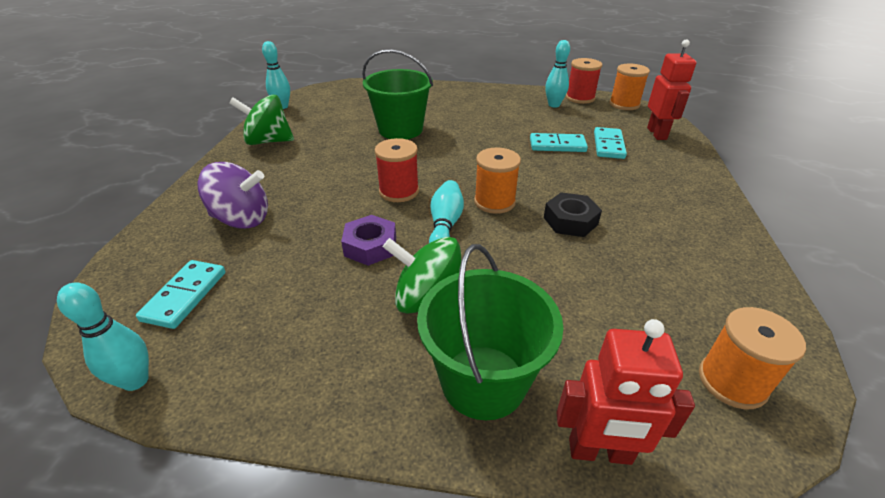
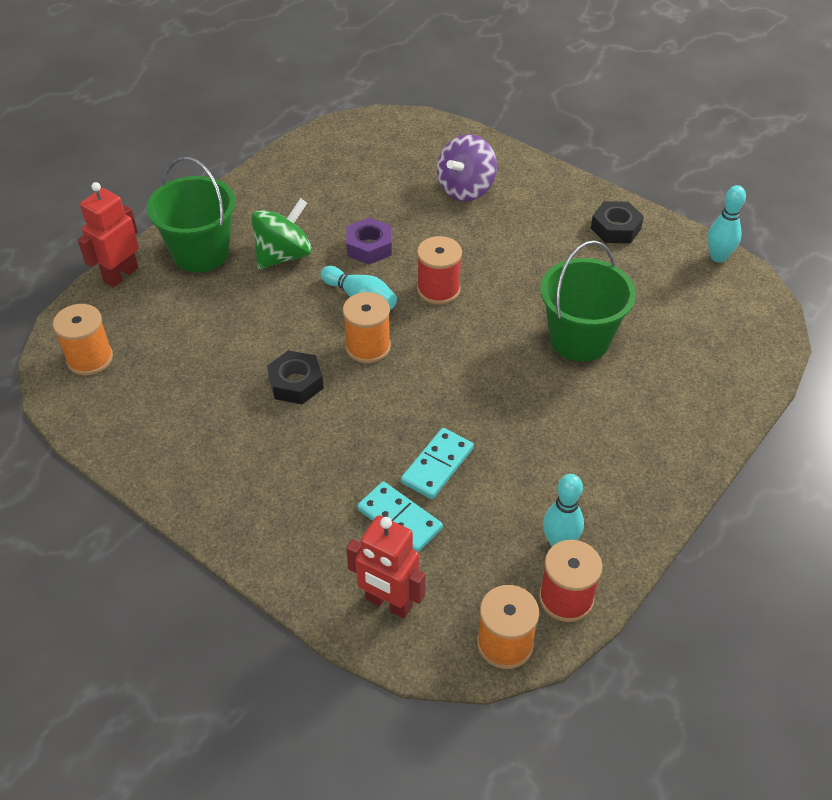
camera: 120 degrees right, 10 degrees up
(135, 380) = (327, 132): turquoise bowling pin -> none
(185, 296) = (388, 153): turquoise domino -> none
(268, 141) = (615, 228): green spinning top -> black nut

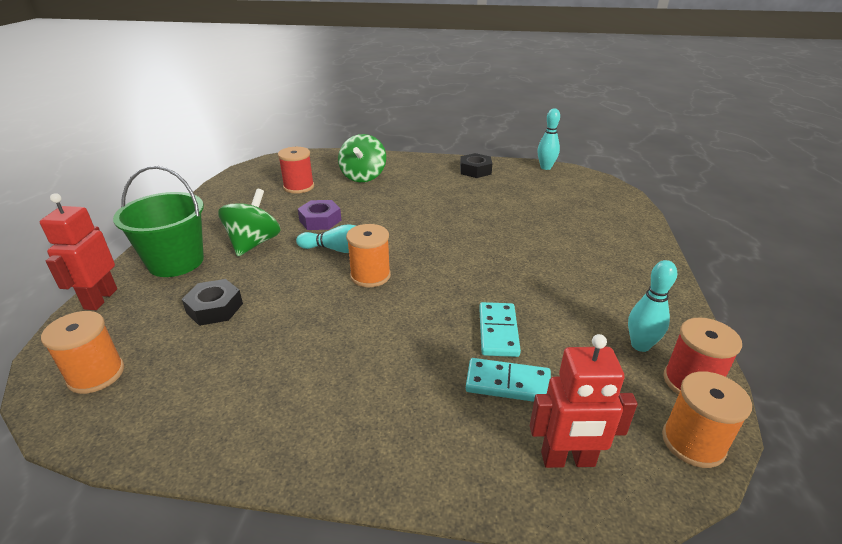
camera: 30 degrees left, 15 degrees down
(296, 383) = (329, 319): black nut -> black nut (214, 308)
(438, 289) = (393, 228): red spool -> red spool (298, 187)
(466, 189) = (363, 176): purple spinning top -> green spinning top
(579, 339) = (514, 225): green bucket -> none

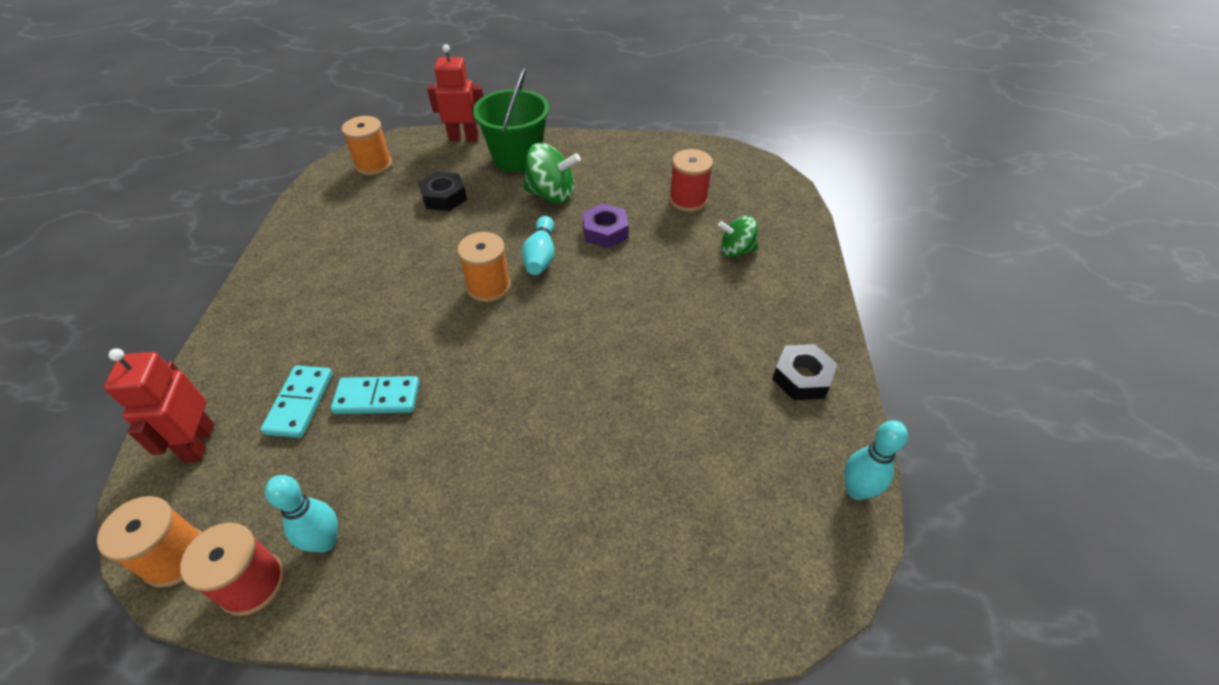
camera: 85 degrees right, 15 degrees up
(363, 176) = (736, 250): green spinning top -> green spinning top, size x0.66

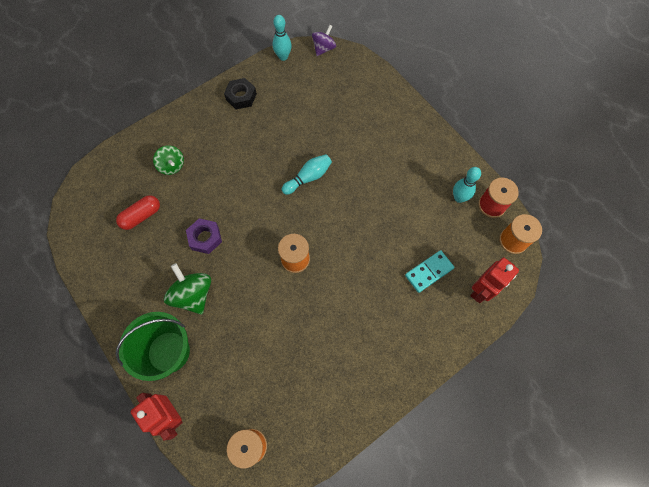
camera: 130 degrees left, 20 degrees up
(377, 398) = (396, 243): turquoise domino -> none
(444, 197) = (245, 358): black nut -> none
(541, 256) = (251, 254): turquoise bowling pin -> turquoise bowling pin (308, 178)
(688, 200) = (141, 216): red spool -> red capsule
(834, 578) = (323, 48): none -> purple spinning top

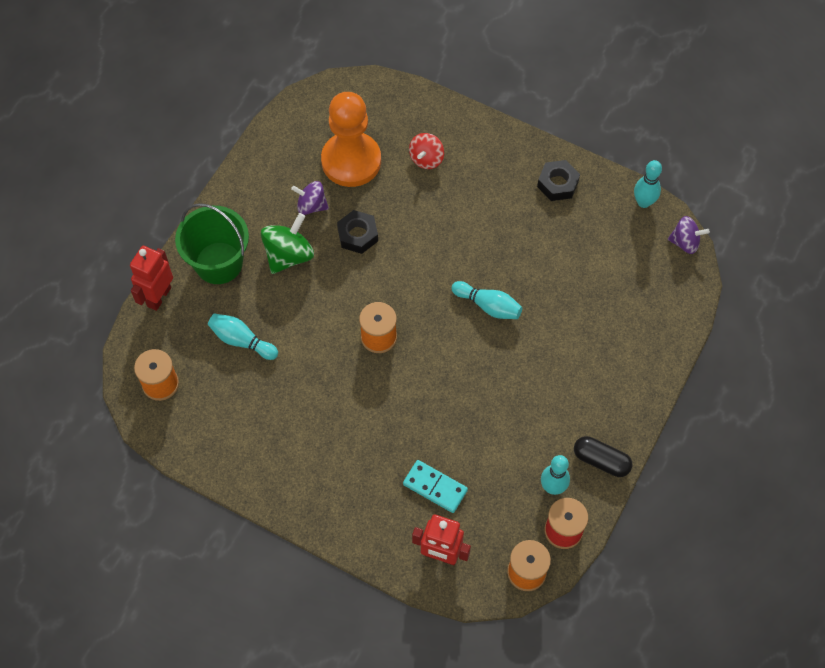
camera: 65 degrees right, 5 degrees down
(141, 216) = (351, 161): red capsule -> orange pawn
(161, 260) = (311, 206): none -> purple spinning top
(172, 166) = (426, 159): green spinning top -> red spinning top
(205, 238) = (358, 235): purple nut -> black nut
(246, 362) = (242, 340): none -> turquoise bowling pin
(452, 161) = (601, 461): none -> black capsule

